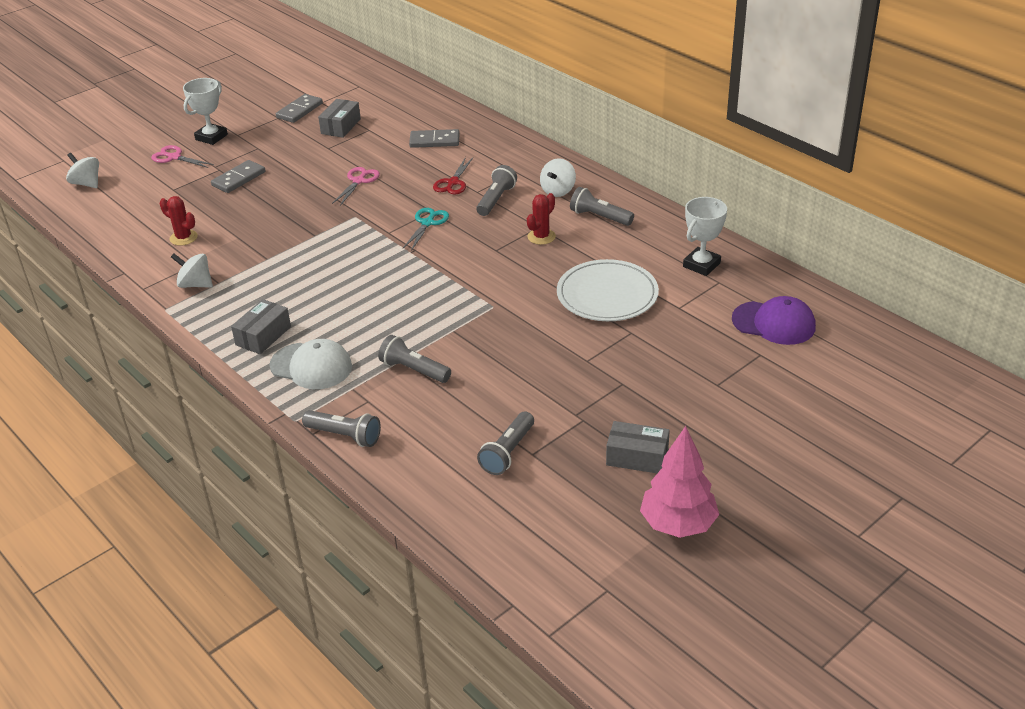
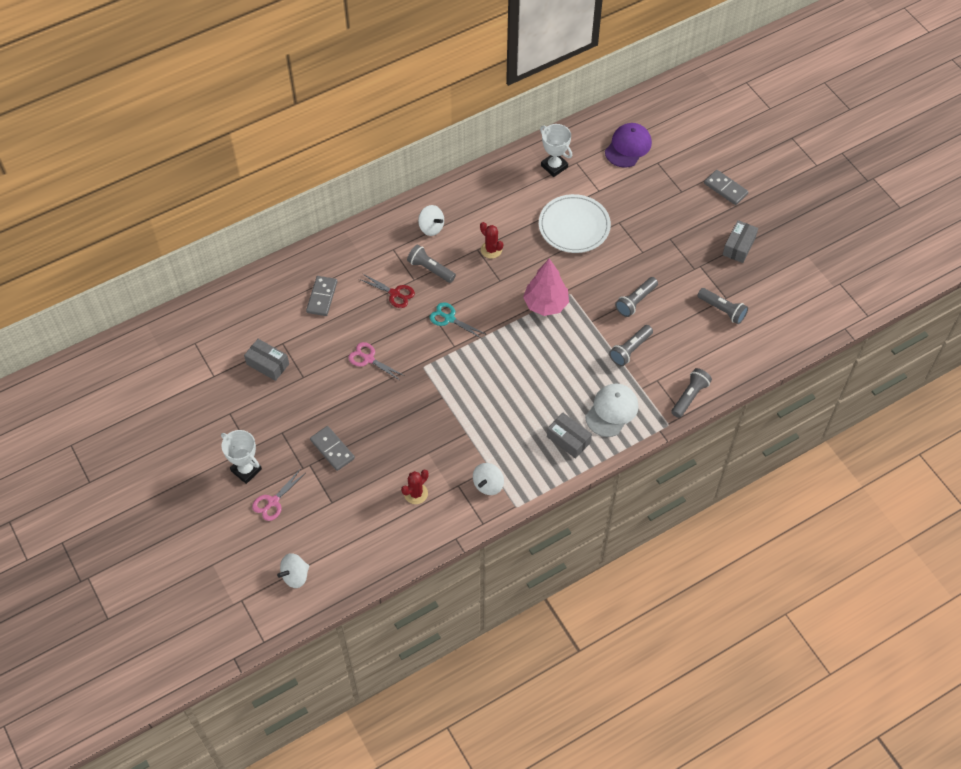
camera: 80 degrees left, 20 degrees up
(299, 110) = (223, 394): grey domino -> grey domino (725, 188)
(599, 217) = (476, 210): grey flashlight -> grey flashlight (636, 301)
(678, 524) = (796, 240): pink tree -> pink tree (545, 304)

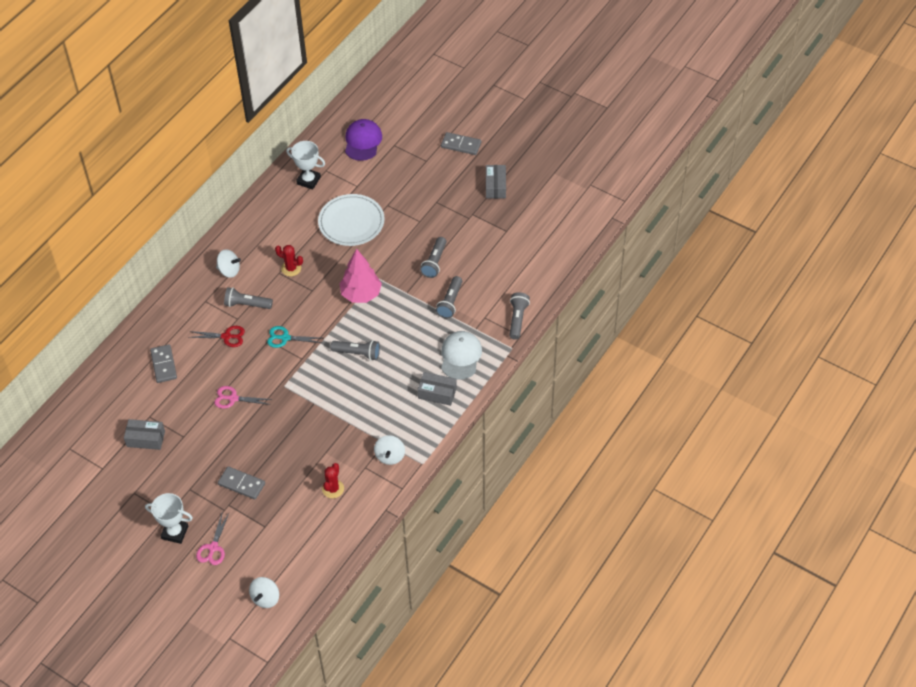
camera: 25 degrees left, 5 degrees down
(722, 310) = (508, 241): grey flashlight -> grey flashlight (358, 353)

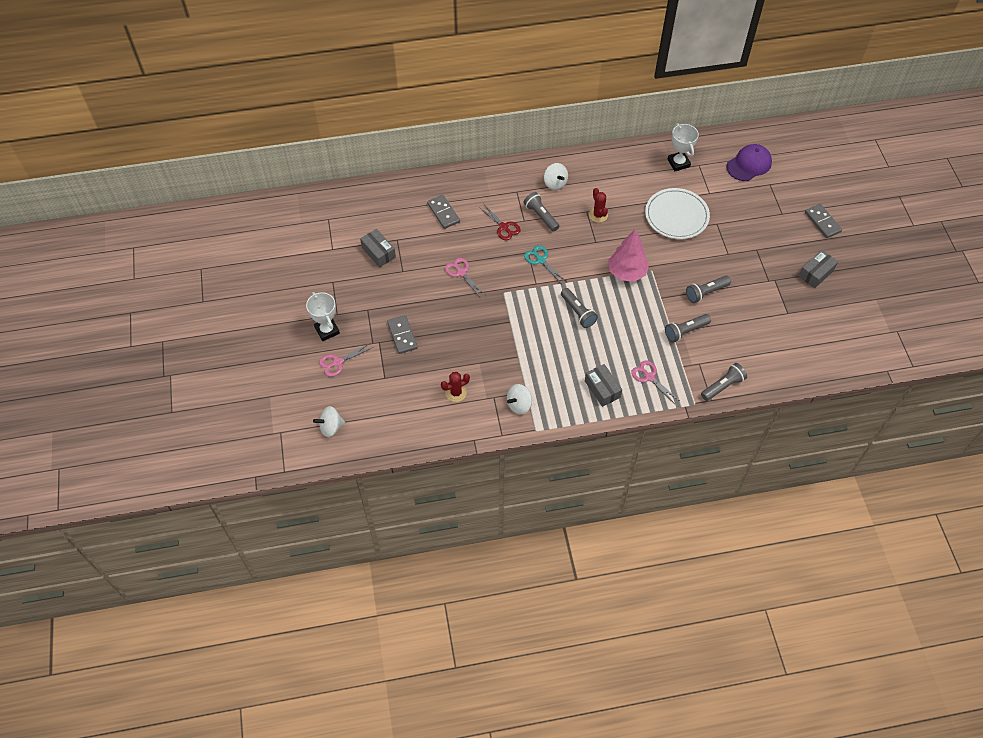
camera: 45 degrees right, 5 degrees up
(164, 365) = (443, 213): grey domino -> grey domino turned 60 degrees counterclockwise
(460, 356) = (649, 377): white cap -> pink scissors

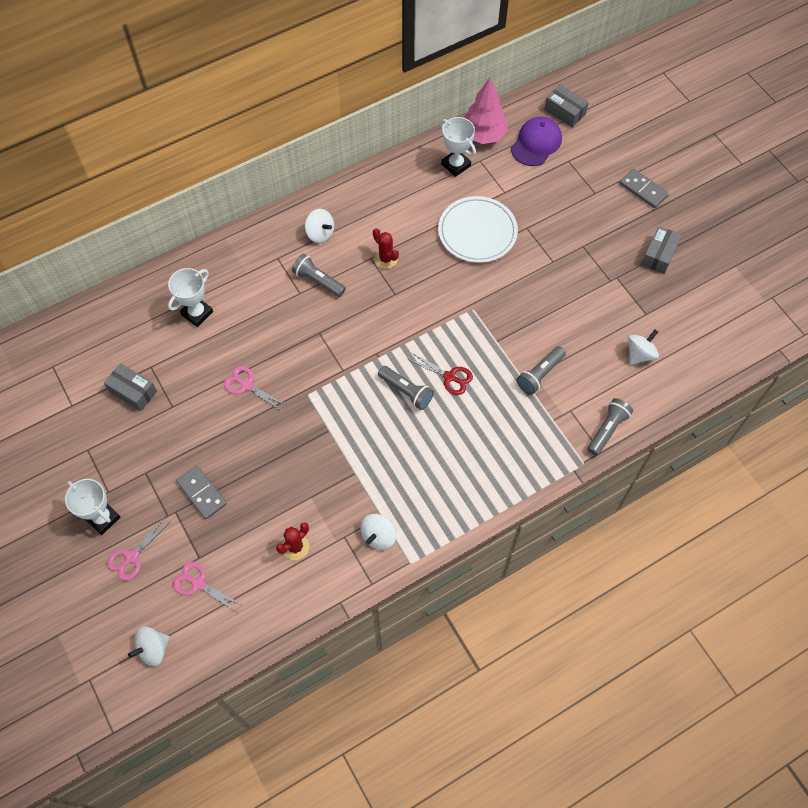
camera: 20 degrees left, 5 degrees up
(443, 213) = (197, 313): grey domino -> white trophy
(503, 227) = (278, 309): red scissors -> red scissors (449, 377)
(540, 260) = (338, 338): turquoise scissors -> none
(602, 389) = (470, 481): grey box -> grey box (564, 112)
(627, 272) = (445, 321): pink tree -> pink tree (483, 135)
(649, 377) = (519, 447): pink scissors -> pink scissors (198, 584)
(706, 293) = (546, 318): grey flashlight -> none
(770, 340) = (639, 354): none -> white spinning top

